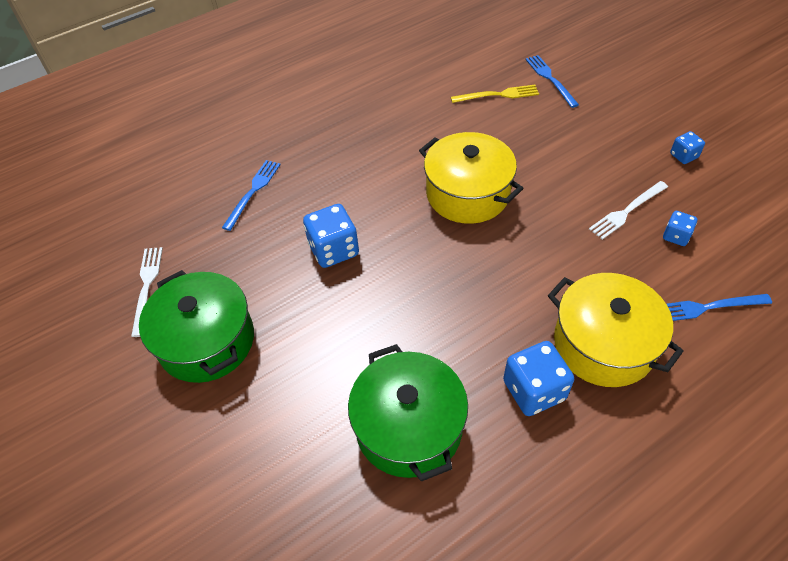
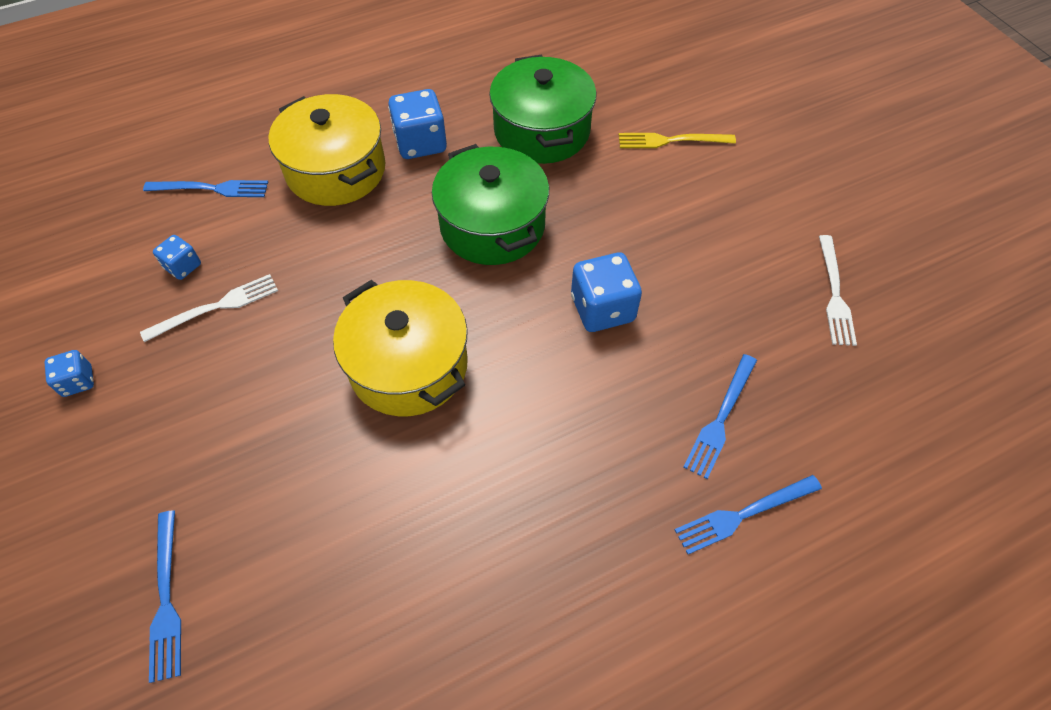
camera: 175 degrees left, 5 degrees up
(207, 341) = (744, 224): green pot -> green pot (492, 225)
(247, 148) = (743, 514): none -> blue fork
(498, 95) = (281, 571): yellow fork -> yellow fork (671, 140)

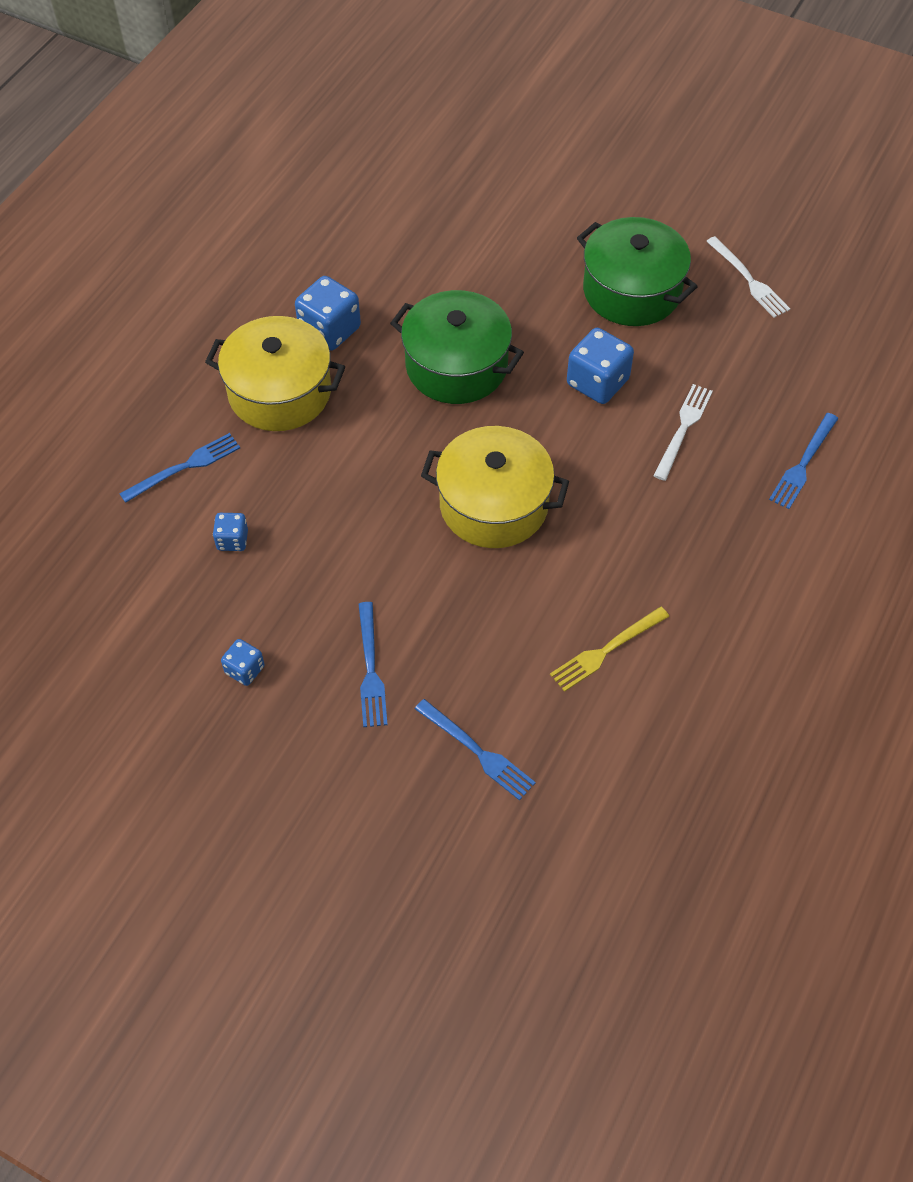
camera: 35 degrees left, 0 degrees up
(216, 307) = (297, 553): white fork -> white fork (683, 429)
(542, 131) = (423, 266): green pot -> green pot (632, 291)
(671, 140) = (535, 220): yellow fork -> yellow fork (606, 650)
(720, 418) = (741, 411): blue fork -> blue fork (370, 669)

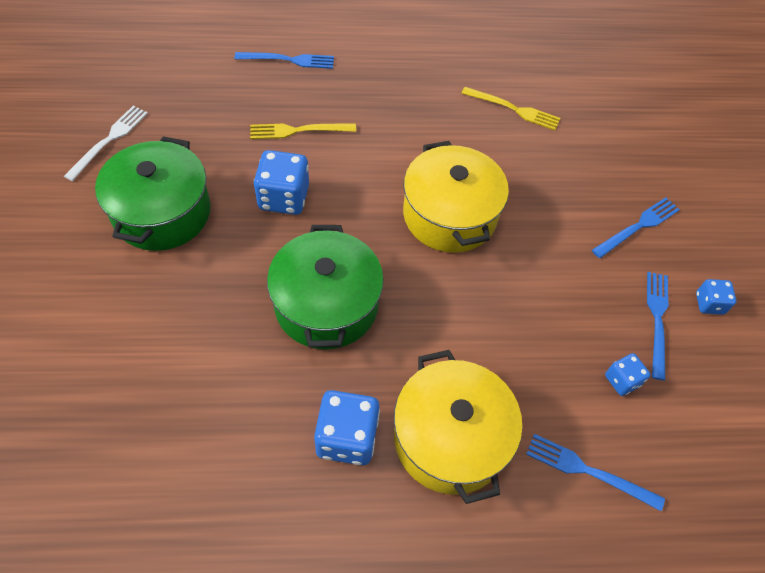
camera: 125 degrees left, 0 degrees up
(477, 751) = (637, 144): blue fork -> blue fork (657, 320)
(683, 429) = (298, 130): white fork -> yellow fork

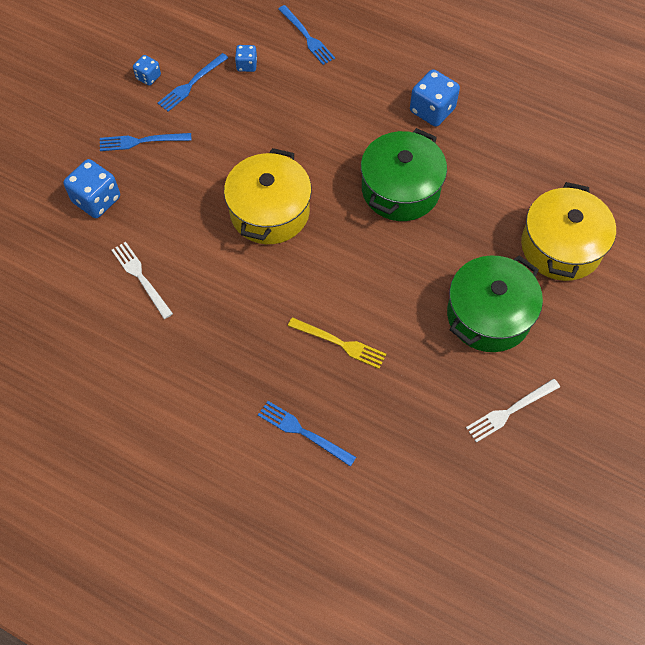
camera: 145 degrees left, 5 degrees up
(283, 197) = (387, 284): blue dice -> blue dice (96, 200)
(450, 438) = (372, 84): yellow pot -> yellow pot (561, 246)
(514, 109) = (141, 277): yellow fork -> white fork

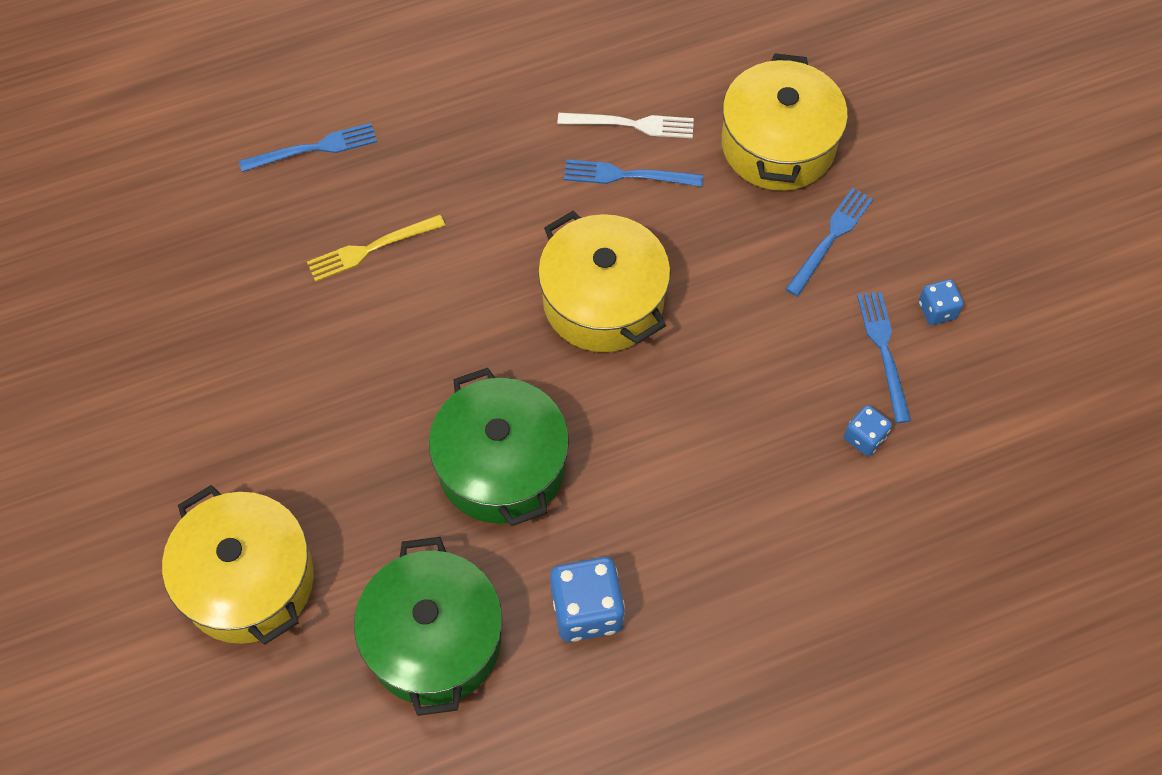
camera: 130 degrees right, 0 degrees up
(96, 200) = (778, 145): blue dice -> yellow pot
(307, 37) = (857, 552): blue fork -> blue fork (627, 175)
(488, 315) = (252, 419): green pot -> green pot (434, 640)
(510, 411) = (135, 345): white fork -> none

